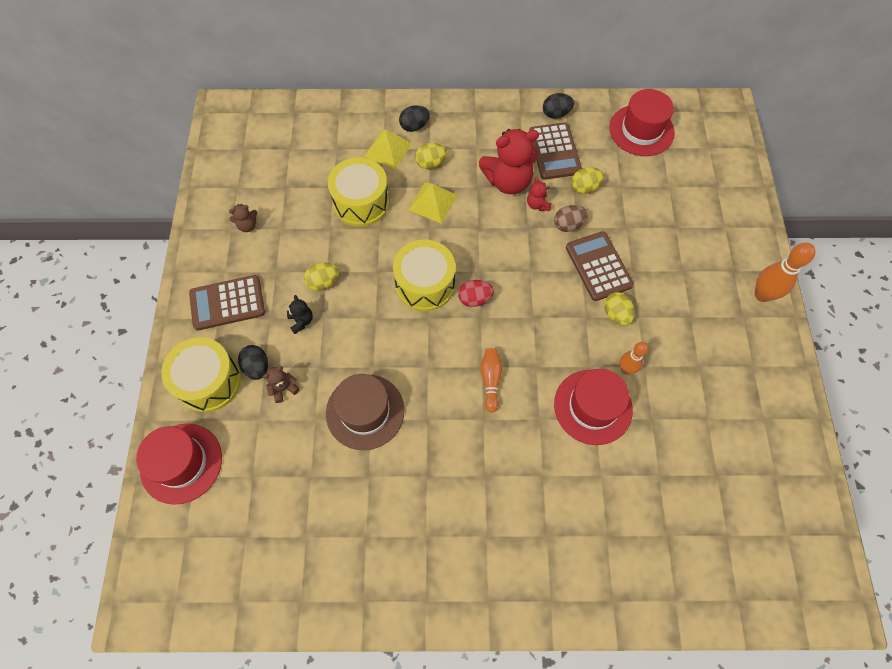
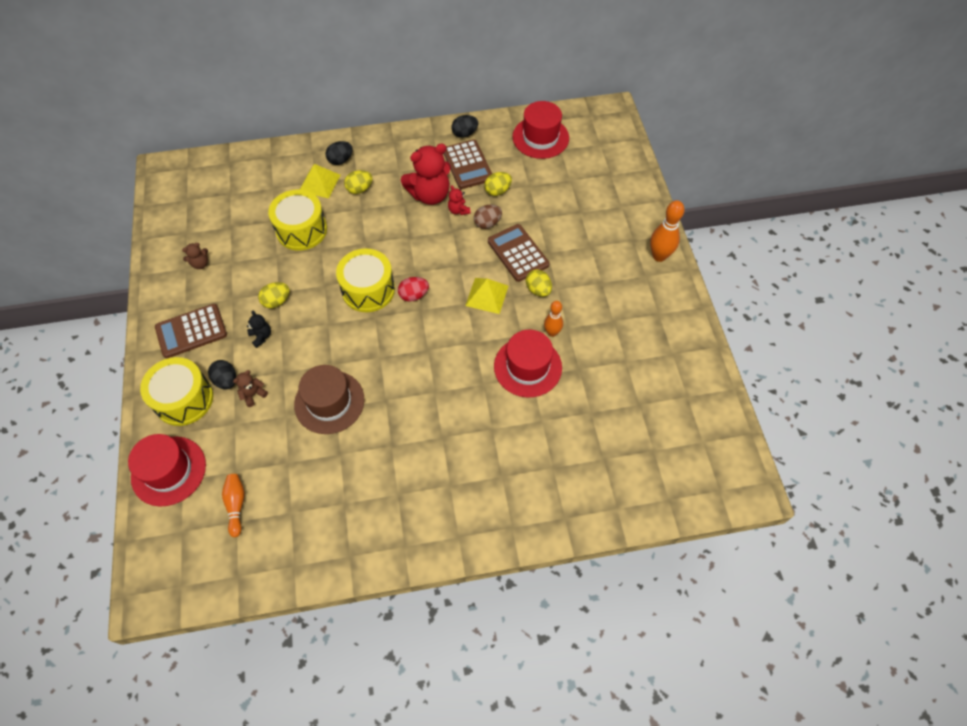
camera: 10 degrees left, 5 degrees down
(432, 202) = (365, 221): yellow pyramid -> yellow pyramid (487, 295)
(490, 380) = (436, 359): orange bowling pin -> orange bowling pin (236, 505)

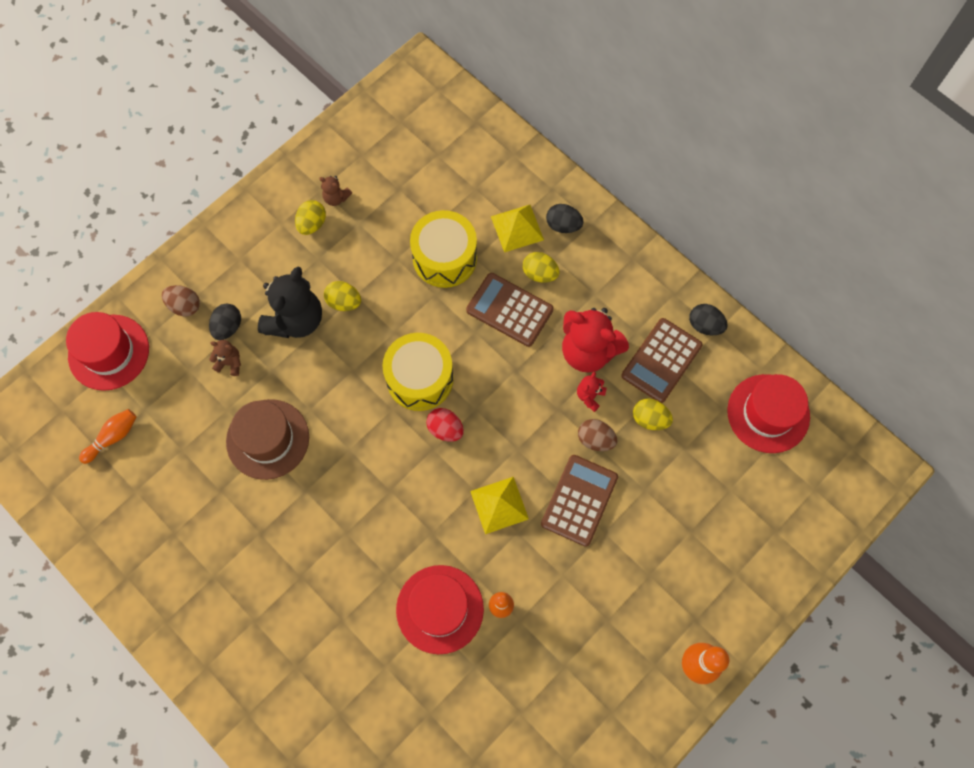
camera: 55 degrees right, 10 degrees up
(184, 399) = (185, 306): yellow drum -> brown egg
(191, 331) = (257, 253): brown calculator -> brown calculator (509, 310)
(261, 336) = (295, 320): black teddy bear -> black teddy bear, size x2.20
(538, 290) = (546, 555): yellow egg -> yellow egg (312, 224)

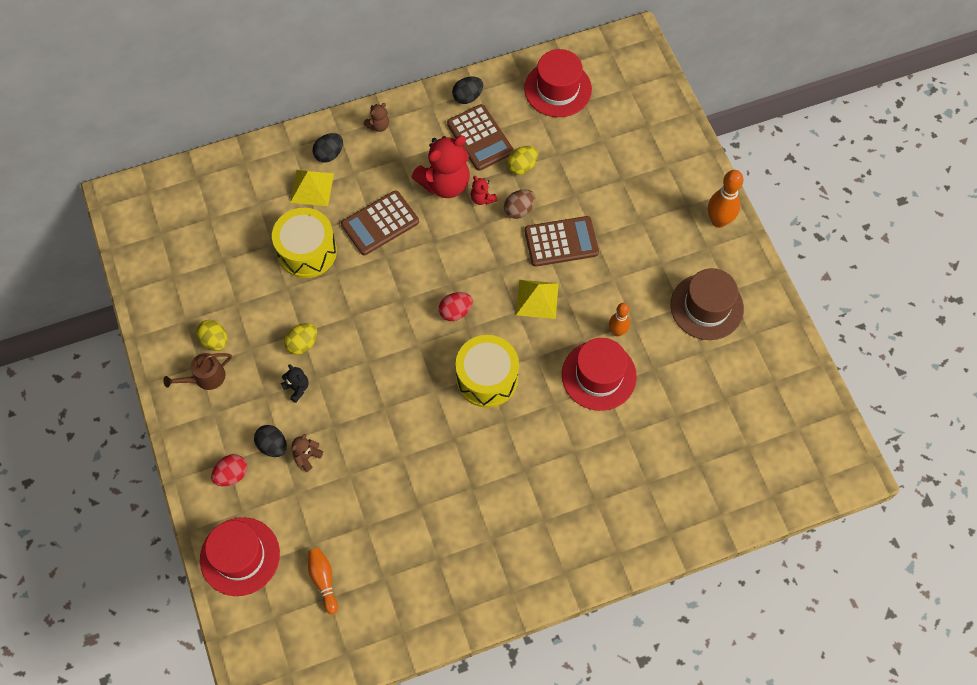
camera: 65 degrees left, 5 degrees down
(185, 306) = (232, 475): brown egg -> red egg
(268, 439) = (393, 451): brown hat -> brown hat (706, 307)
(271, 235) = (205, 377): none -> brown watering can
(295, 320) = (297, 388): black teddy bear -> black teddy bear, size x0.46
(336, 198) = (201, 312): brown teddy bear -> brown teddy bear (378, 126)
(420, 378) = (402, 313): yellow drum -> yellow drum (487, 378)
(540, 273) = (361, 188): yellow egg -> none
(579, 500) = (561, 242): brown calculator -> brown calculator turned 120 degrees clockwise

